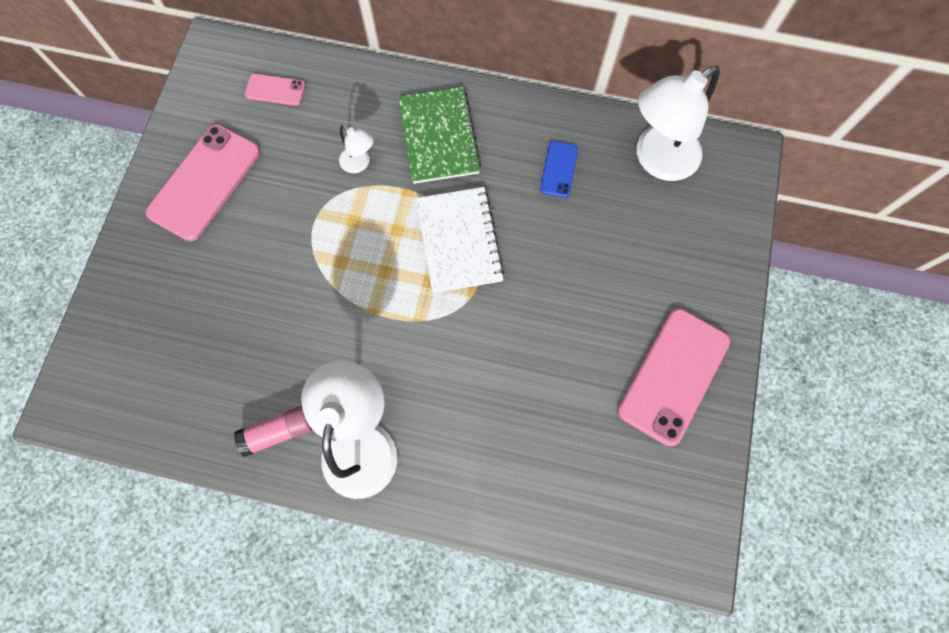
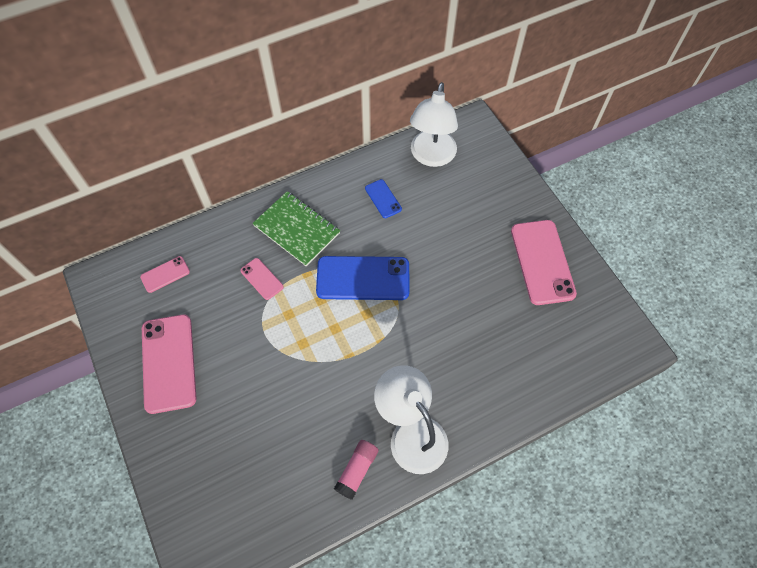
camera: 40 degrees left, 10 degrees down
(360, 163) = (262, 279): white lamp -> pink phone
(459, 241) = (363, 278): white notebook -> blue phone

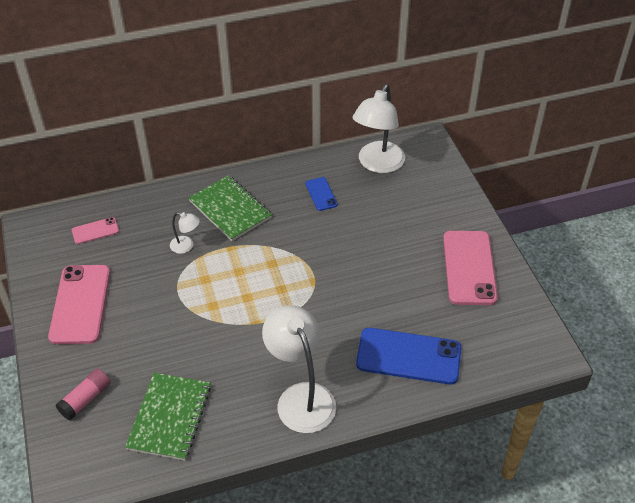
camera: 10 degrees right, 15 degrees down
(262, 279) = (186, 246): pink phone -> white lamp
(287, 478) = (170, 417): none -> green notebook
(357, 470) = (239, 420): pink glue stick -> pink glue stick (86, 399)
(363, 278) = (285, 258): blue phone -> blue phone (408, 356)

